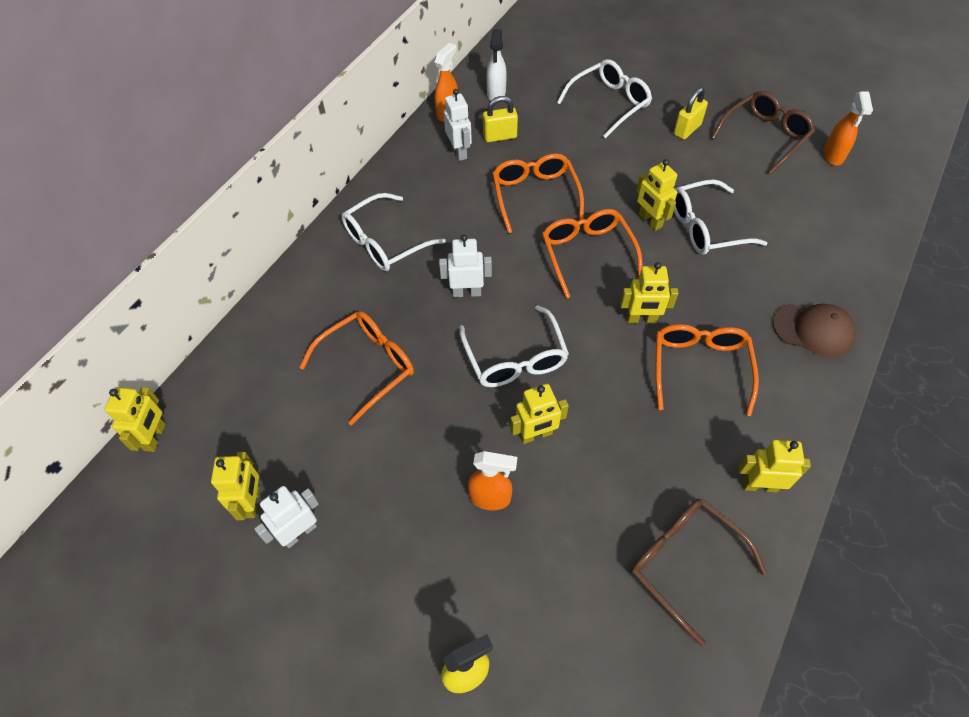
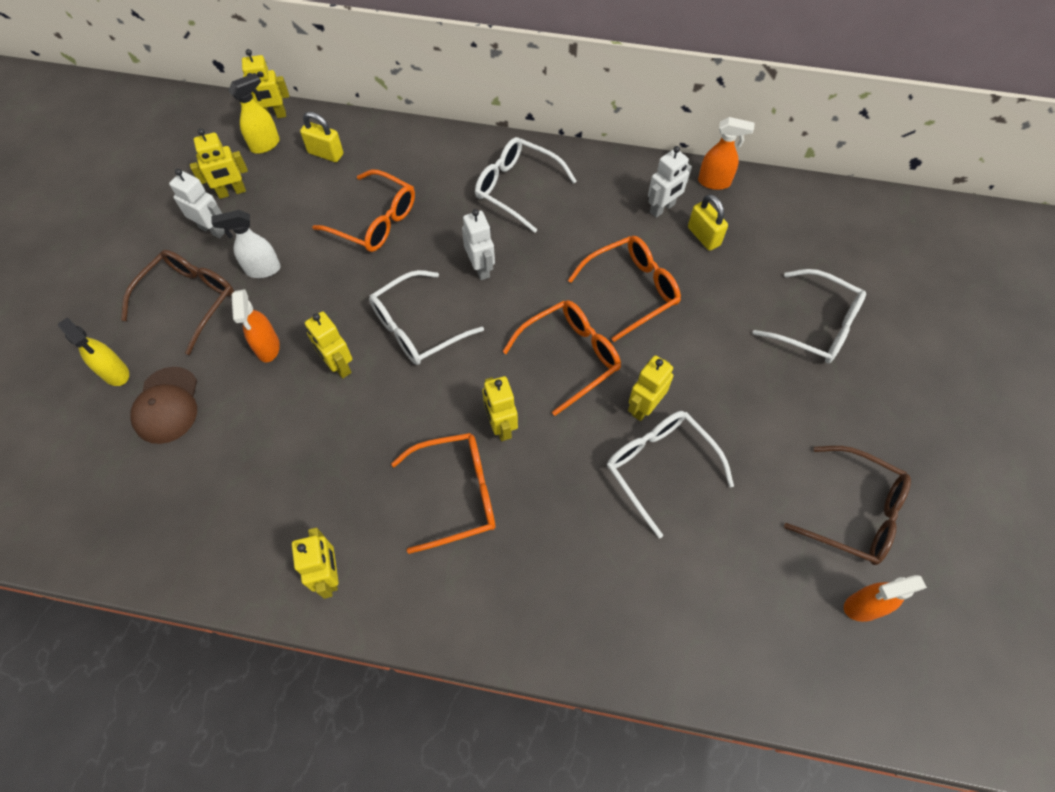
camera: 70 degrees right, 5 degrees up
(197, 453) = (265, 145): none -> yellow spray bottle
(496, 94) = (768, 215): white spray bottle -> white spray bottle (262, 270)
(684, 563) = (234, 517): brown glasses -> brown glasses (189, 300)
(687, 129) = (816, 418): yellow padlock -> yellow padlock (326, 153)
(813, 330) = (548, 609): brown cap -> brown cap (167, 405)

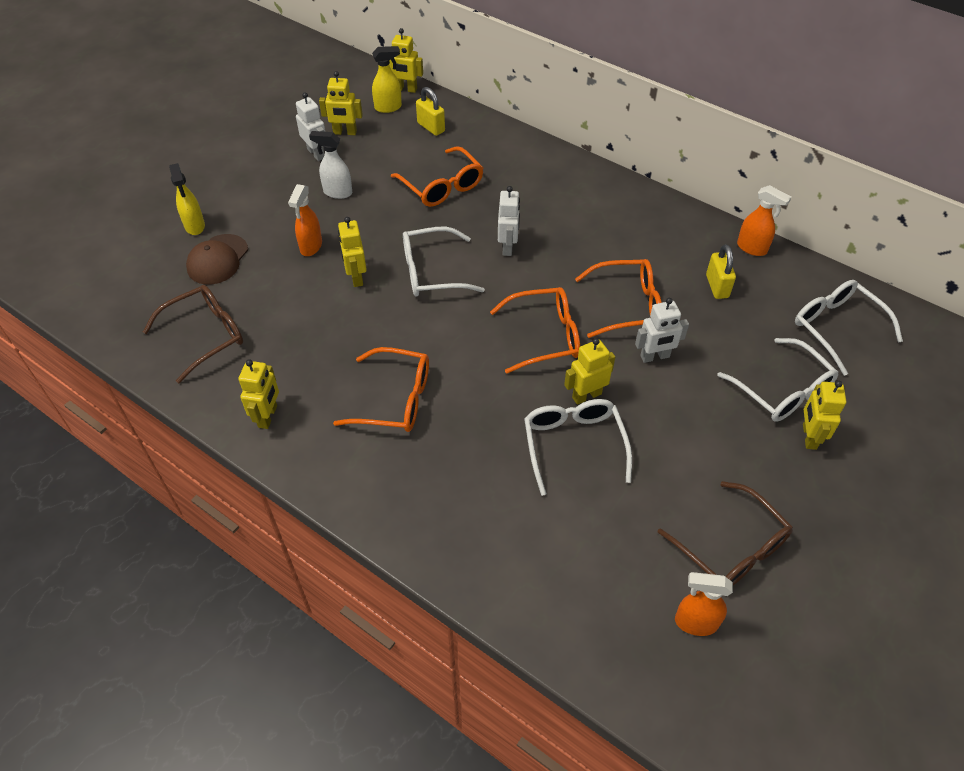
camera: 25 degrees right, 10 degrees down
(189, 300) = (272, 195): brown glasses -> brown glasses (205, 335)
(501, 426) = (458, 365): yellow robot -> yellow robot (809, 436)
(517, 188) = (572, 199): white glasses -> white glasses (837, 328)
(662, 208) = (691, 253): white robot -> white robot (655, 357)

